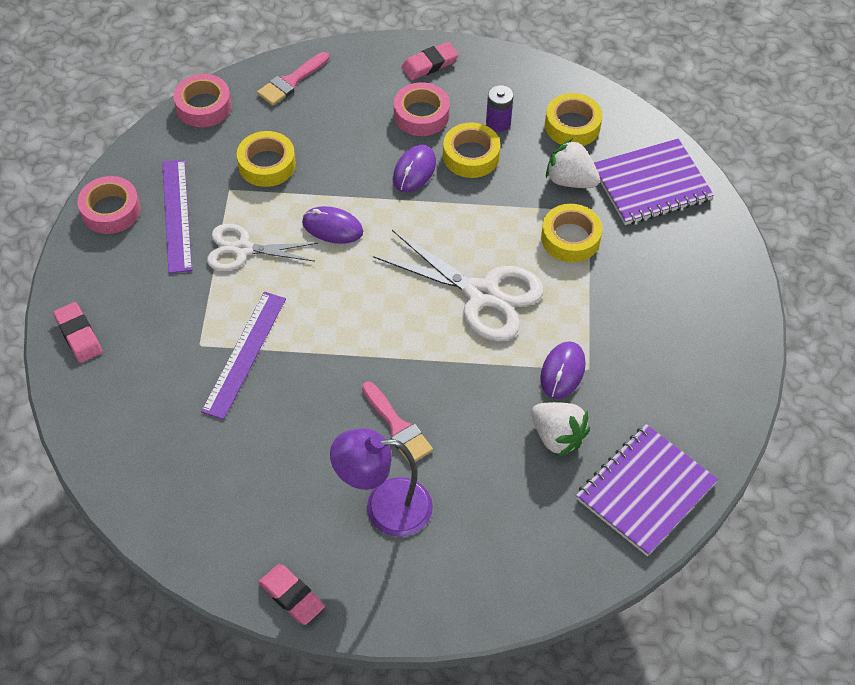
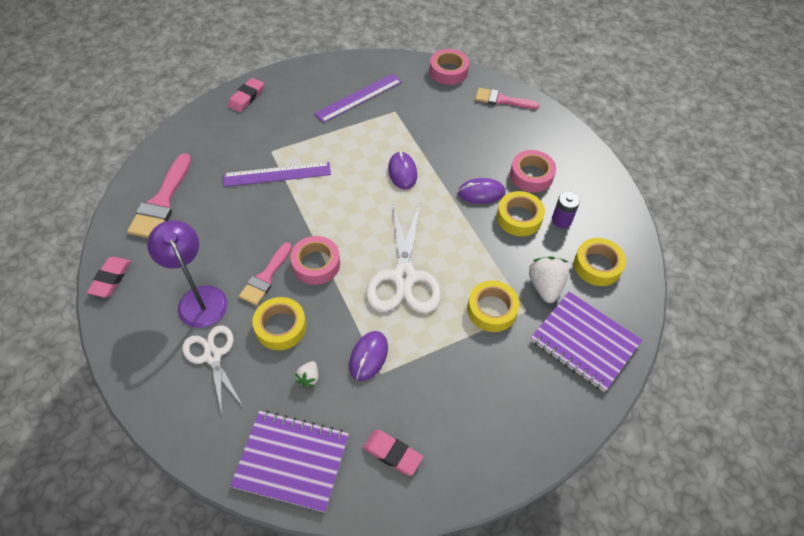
camera: 60 degrees right, 0 degrees up
(110, 210) = (341, 69): pink tape -> pink tape (316, 264)
(201, 498) = (162, 202): none -> pink brush
(243, 249) = (354, 138): white scissors -> white scissors (212, 356)
(267, 164) = (427, 119): yellow tape -> yellow tape (280, 327)
(429, 64) = (579, 160): pink eraser -> pink eraser (392, 453)
(557, 437) = (309, 378): white strawberry -> white strawberry, size x0.54
(562, 371) = (368, 356): purple mouse -> purple mouse turned 60 degrees counterclockwise

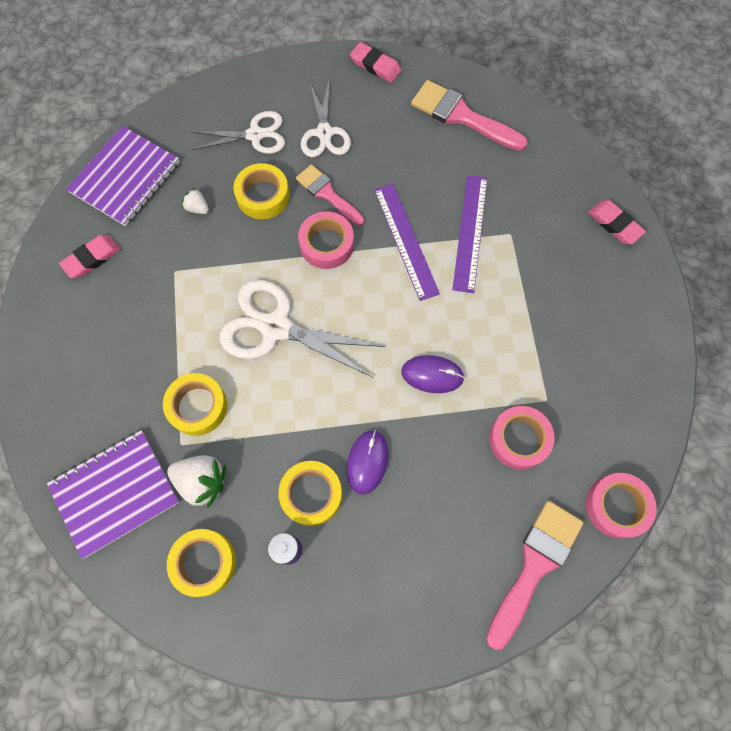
camera: 110 degrees right, 15 degrees up
(199, 298) = (324, 133): purple lamp -> white scissors
(358, 97) = (585, 360): purple ruler -> purple ruler (406, 240)
(368, 356) = (196, 265): purple mouse -> none
(502, 100) = (534, 565): pink brush -> pink brush, size x1.51
(531, 175) = (376, 543): pink tape -> pink tape (519, 439)

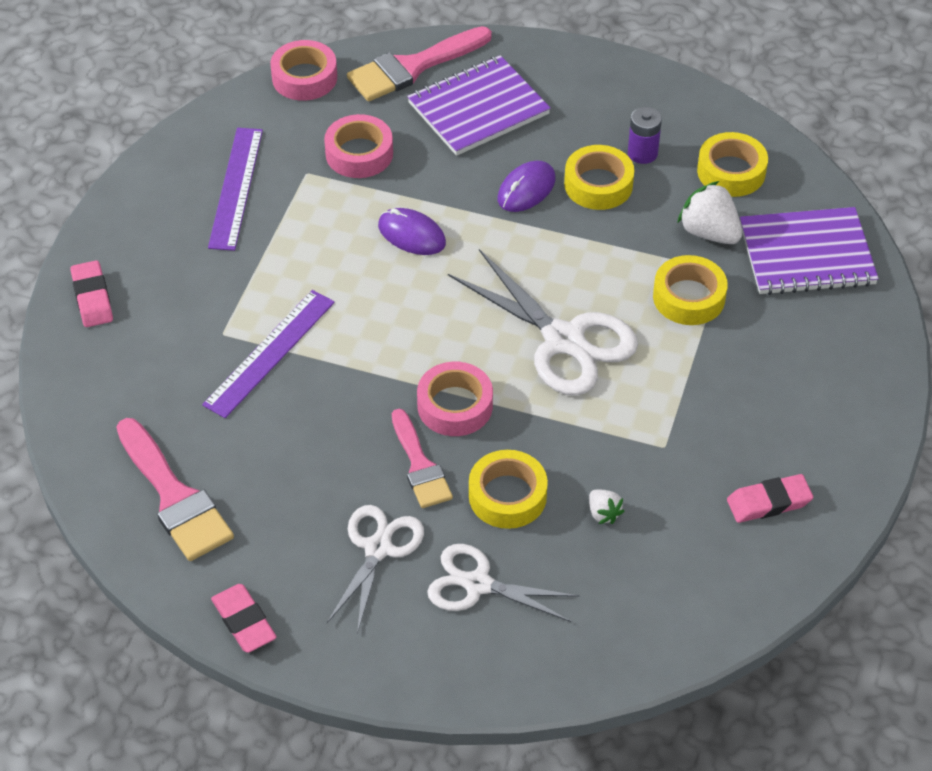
camera: 155 degrees left, 20 degrees down
(125, 178) = (690, 594): purple notebook -> purple notebook (478, 108)
(406, 240) = (354, 373): purple ruler -> purple ruler (235, 188)

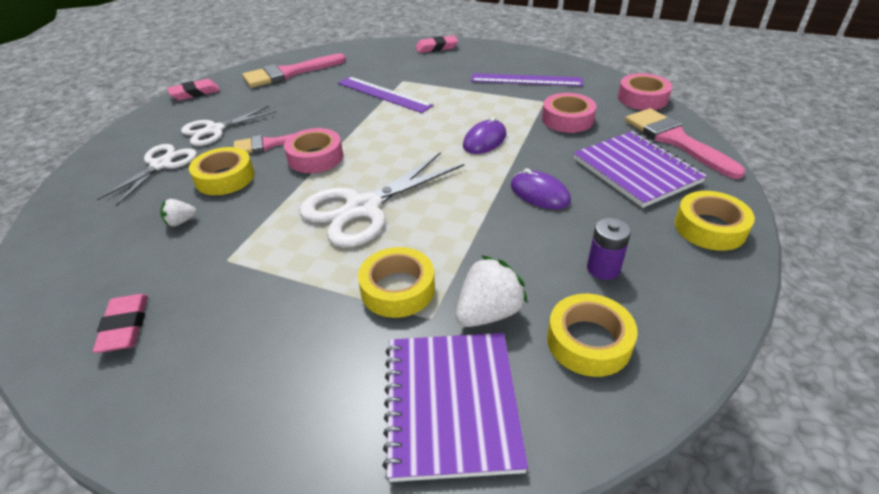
camera: 95 degrees right, 10 degrees down
(378, 548) = (215, 130): white scissors -> white scissors turned 120 degrees clockwise
(598, 184) = (551, 236): yellow tape -> yellow tape (710, 228)

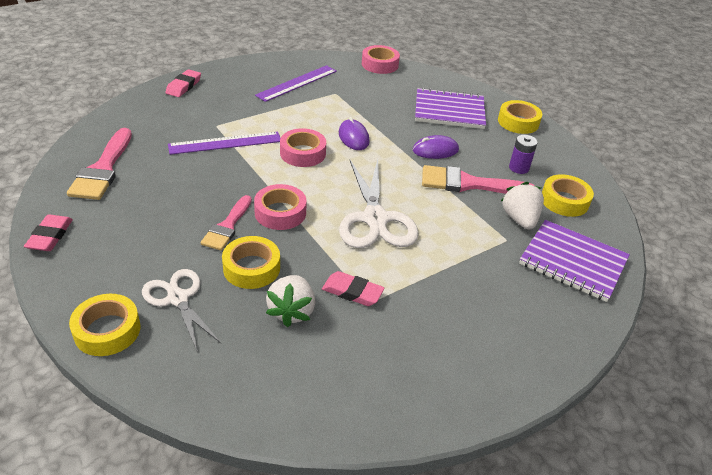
camera: 60 degrees left, 0 degrees up
(125, 326) = (401, 374): pink eraser -> pink eraser (352, 292)
(181, 222) = (292, 311): white strawberry -> white strawberry, size x1.86
(215, 130) = (155, 248): white scissors -> none
(398, 289) = (472, 241): yellow tape -> yellow tape (107, 330)
(567, 119) = (369, 98): pink tape -> pink tape (303, 153)
(675, 140) = (435, 83): pink brush -> pink brush (468, 184)

